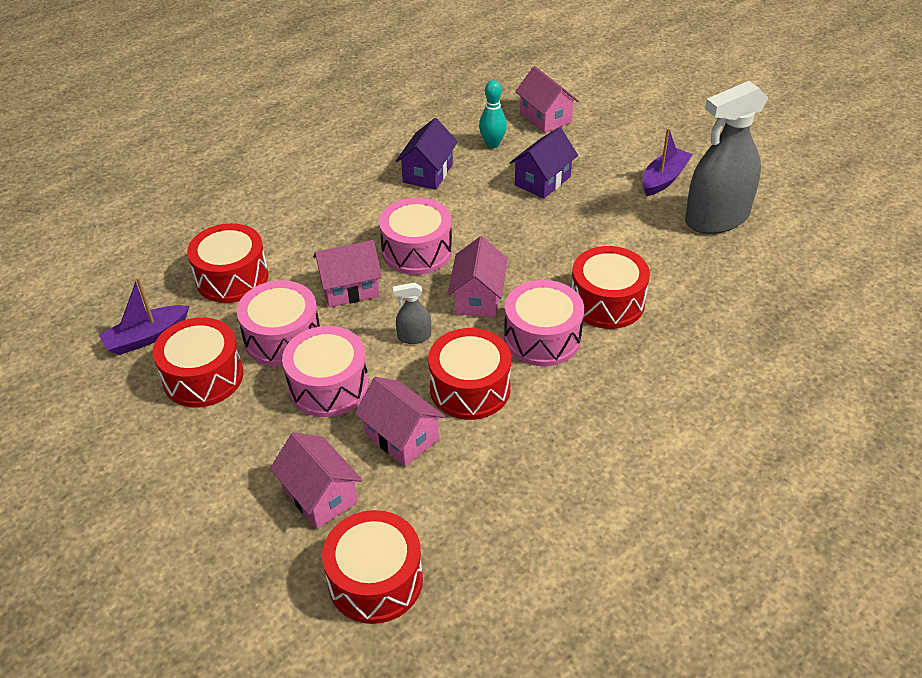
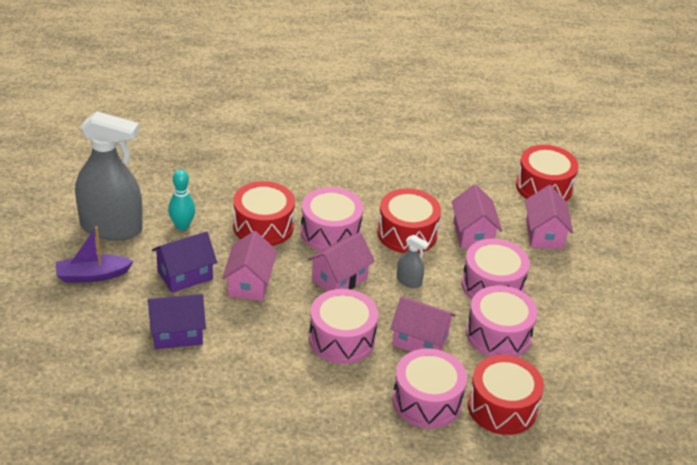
camera: 145 degrees left, 5 degrees down
(147, 337) = (598, 396): purple boat -> none
(203, 377) = (572, 341): red drum -> none
(300, 247) = (427, 401): none -> pink drum
(428, 173) = (253, 403): purple house -> purple house (185, 275)
(492, 144) = (164, 396): turquoise bowling pin -> turquoise bowling pin (182, 226)
(545, 117) = (82, 393): pink house -> pink house (249, 283)

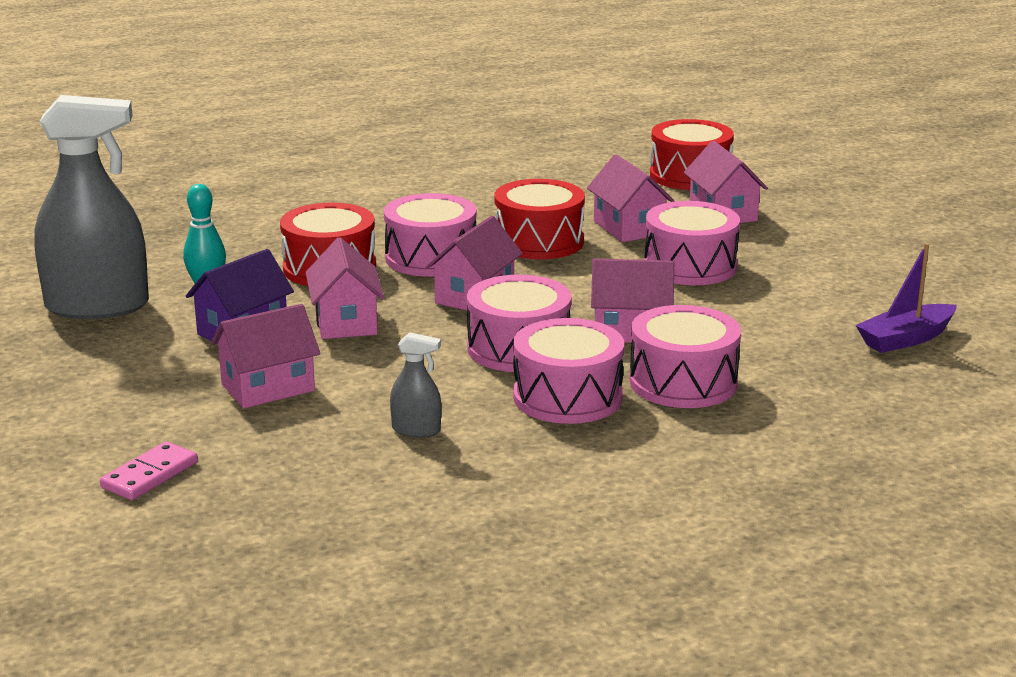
camera: 15 degrees left, 15 degrees down
(79, 394) = (149, 475): none -> pink domino
(92, 275) = (97, 356): purple boat -> purple boat (906, 339)
(177, 333) = (268, 387): purple house -> pink house
(409, 281) = (574, 281): grey spray bottle -> grey spray bottle (416, 430)
(498, 334) = (732, 306): pink drum -> pink drum (567, 397)
(502, 407) = (790, 368): red drum -> none

